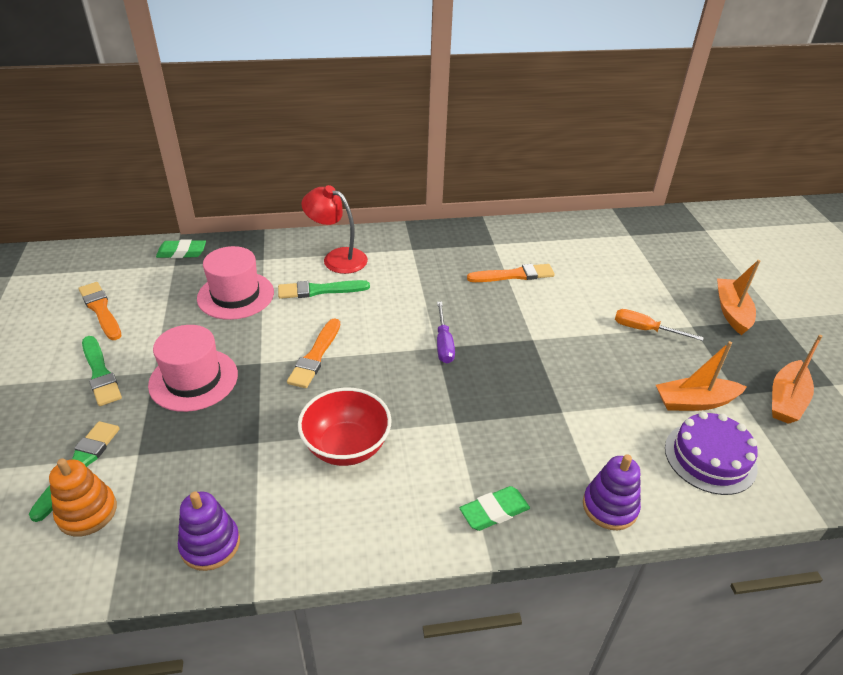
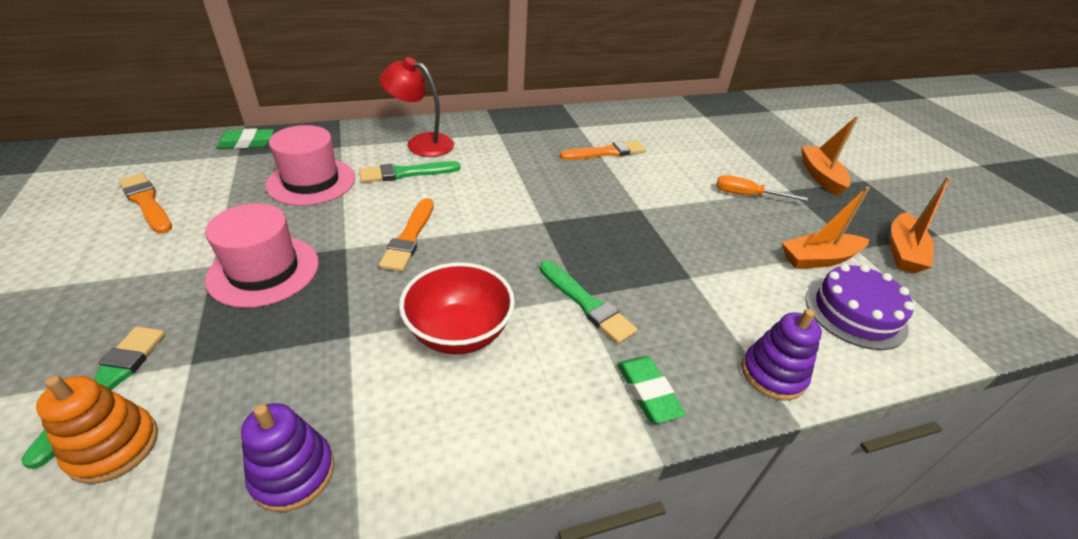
camera: 10 degrees left, 0 degrees up
(100, 373) = (142, 270): green brush -> green brush (586, 303)
(443, 343) = (549, 218): purple screwdriver -> none
(494, 511) = (647, 392): green eraser -> green eraser turned 75 degrees counterclockwise

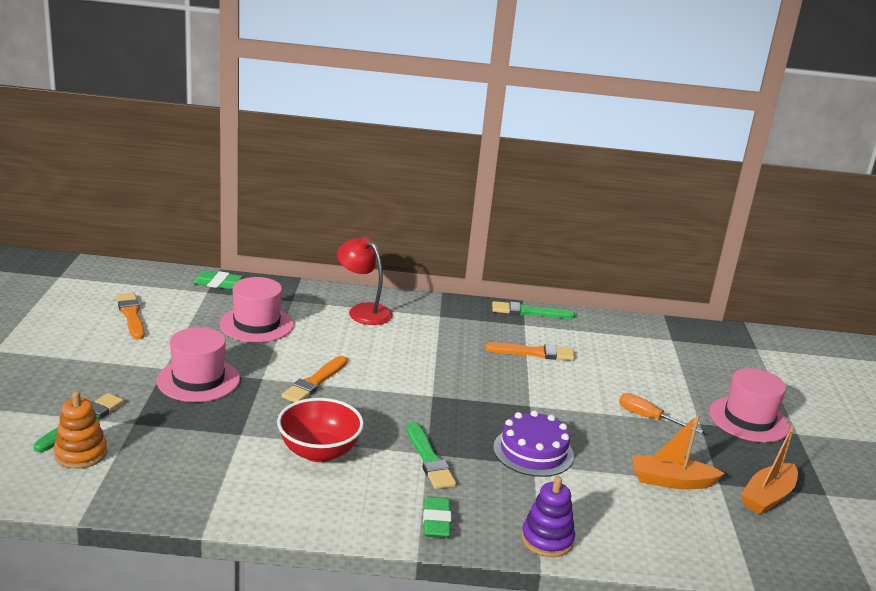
camera: 20 degrees right, 15 degrees down
(293, 473) = (177, 494): purple stacking toy -> none
(406, 173) = (337, 333): green brush -> green brush (529, 312)
(820, 176) = (748, 419): orange boat -> pink hat
(855, 312) = (664, 524): purple cake -> purple cake (533, 451)

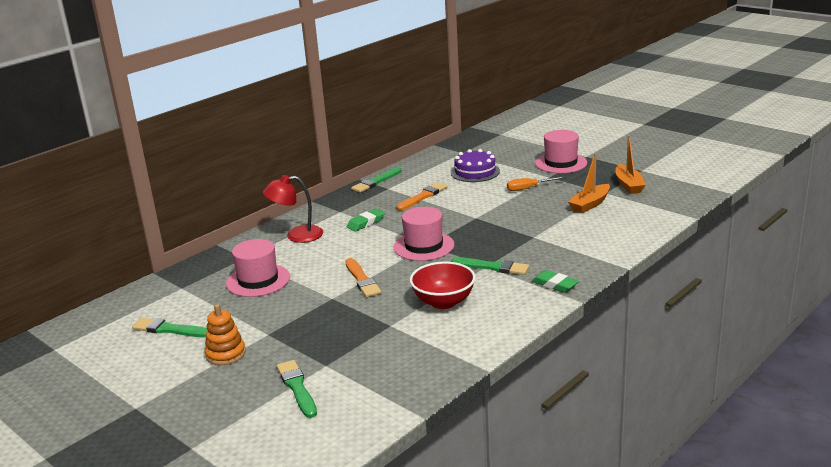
camera: 45 degrees left, 0 degrees up
(81, 454) = (339, 397): orange stacking toy -> orange stacking toy (226, 354)
(131, 315) = (170, 329): orange brush -> green brush
(198, 380) = (302, 324): pink hat -> pink hat (424, 246)
(217, 283) = (175, 280): green eraser -> green eraser (366, 223)
(533, 451) = (521, 232): purple cake -> purple cake (475, 172)
(547, 539) = (603, 257): purple stacking toy -> none

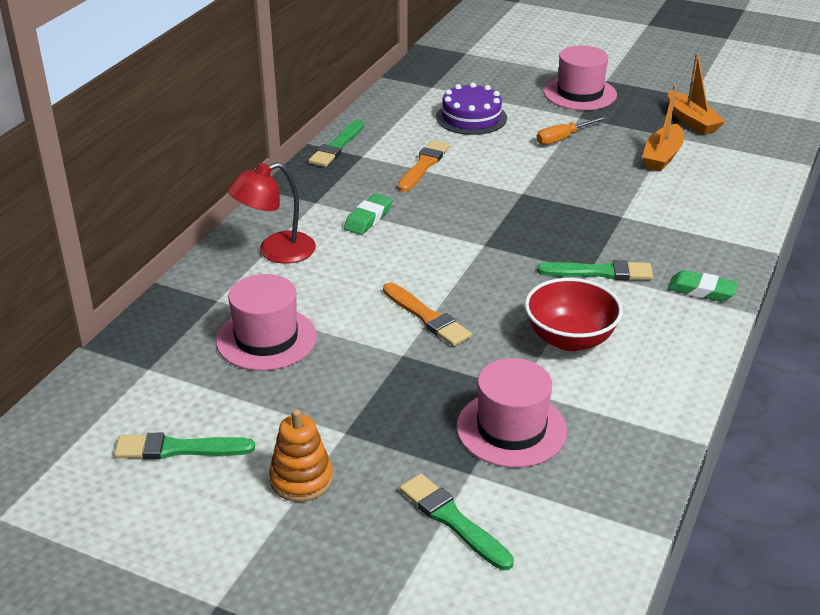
camera: 20 degrees left, 10 degrees up
(424, 246) = (479, 248): pink hat -> pink hat (511, 429)

